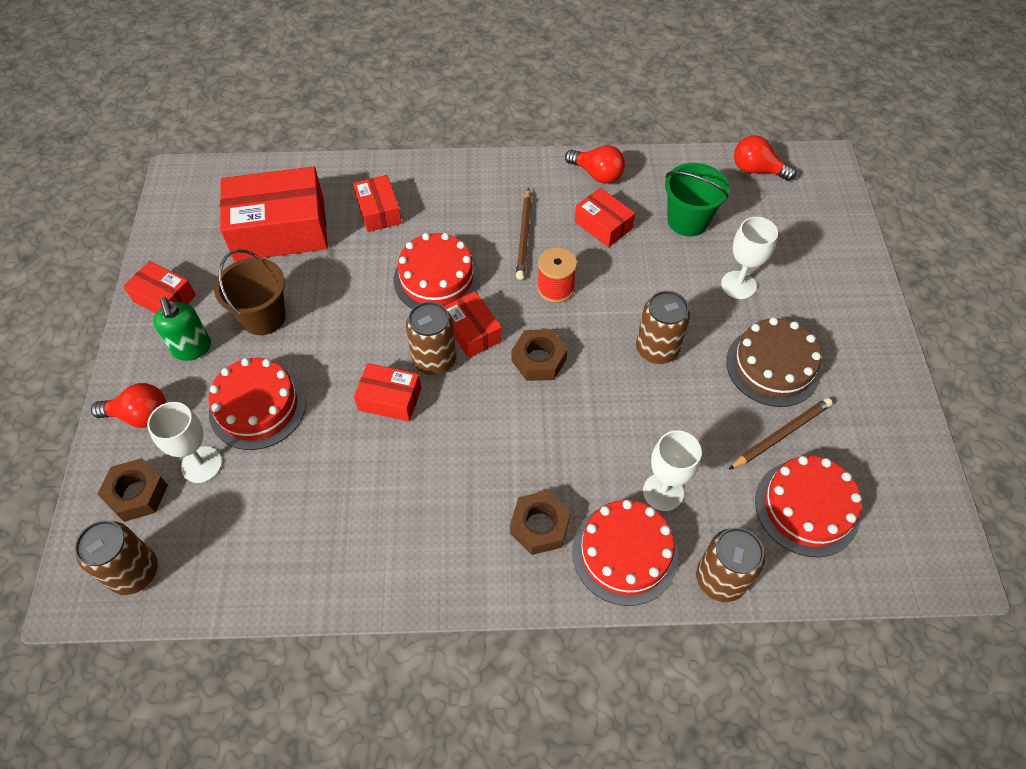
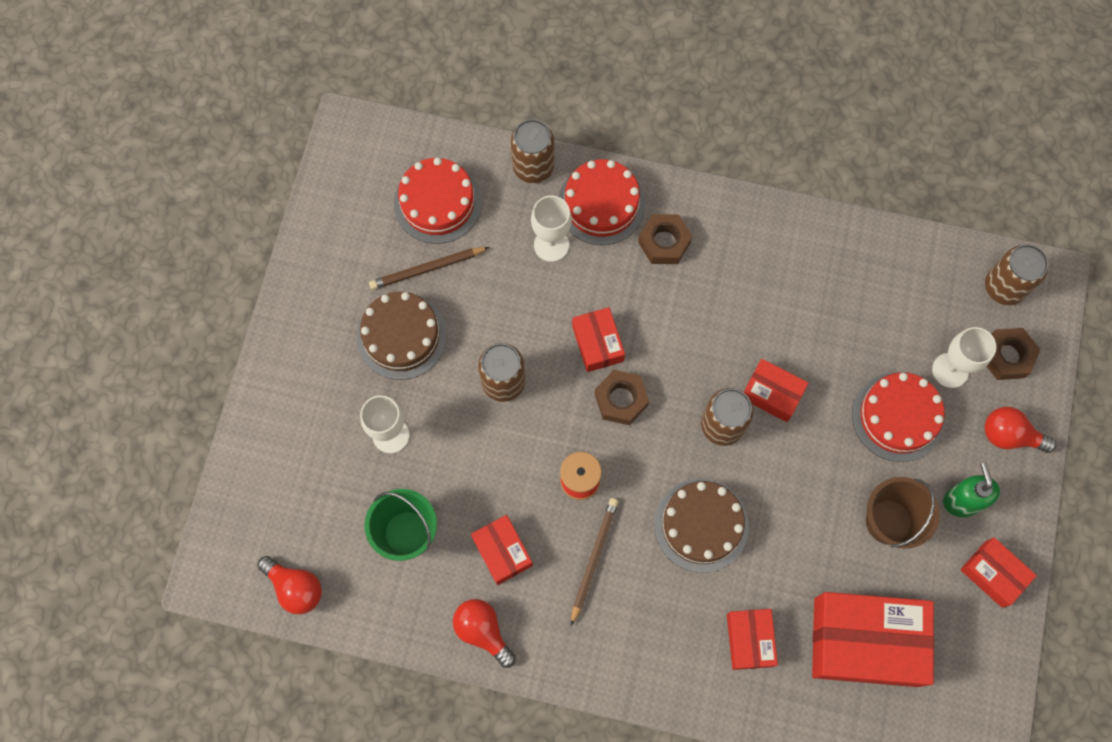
camera: 165 degrees left, 15 degrees up
(437, 278) = (701, 525): red cake -> brown cake
(472, 332) = (678, 448): red box -> red box (597, 343)

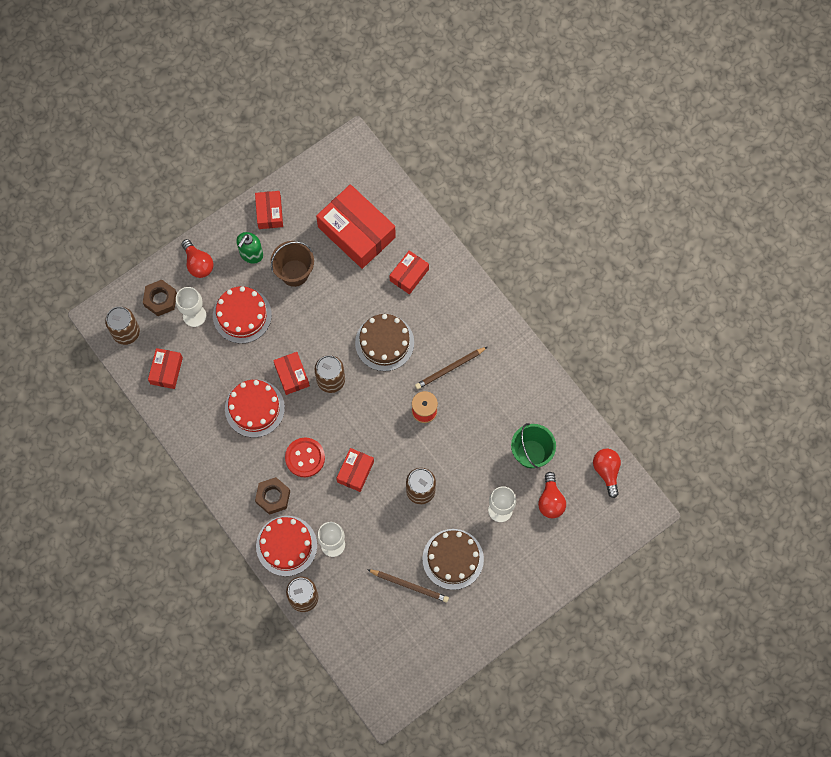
camera: 140 degrees left, 0 degrees up
(437, 202) = (372, 620): red cake -> red cake (254, 408)
(483, 631) = (531, 378): red light bulb -> red light bulb (550, 500)
(502, 551) = (491, 407): red box -> red box (166, 371)
(621, 400) = (369, 433): brown nut -> none
(669, 313) = (305, 458): none -> red button

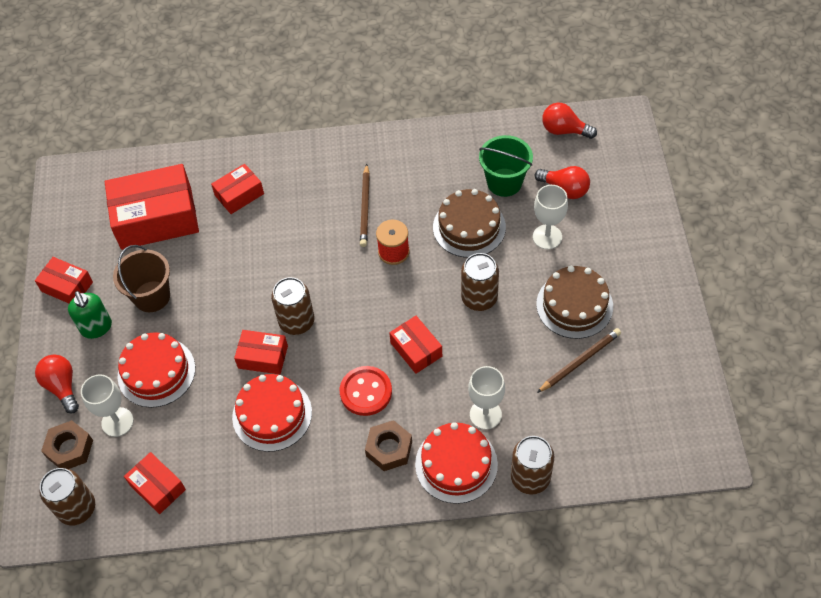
camera: 55 degrees left, 15 degrees down
(198, 264) = (62, 386): red light bulb -> red light bulb turned 120 degrees counterclockwise
(384, 342) = (293, 251): brown cake -> brown cake (469, 227)
(409, 275) = (239, 194): red box -> red box turned 75 degrees clockwise

